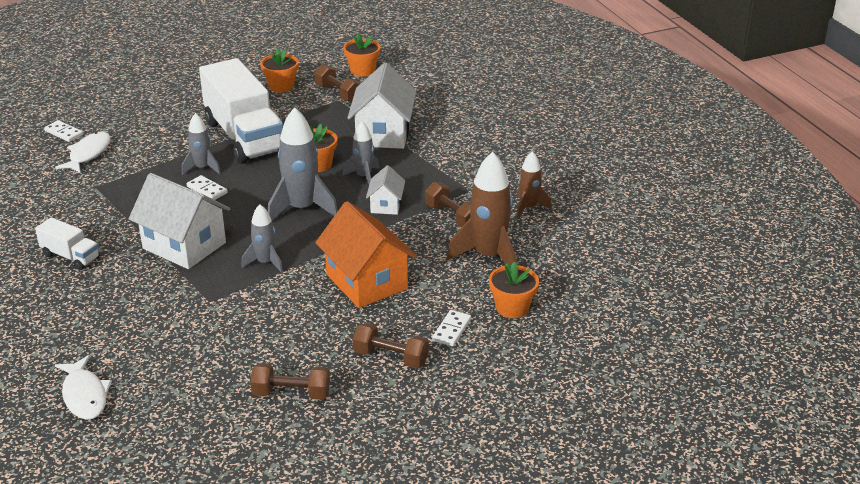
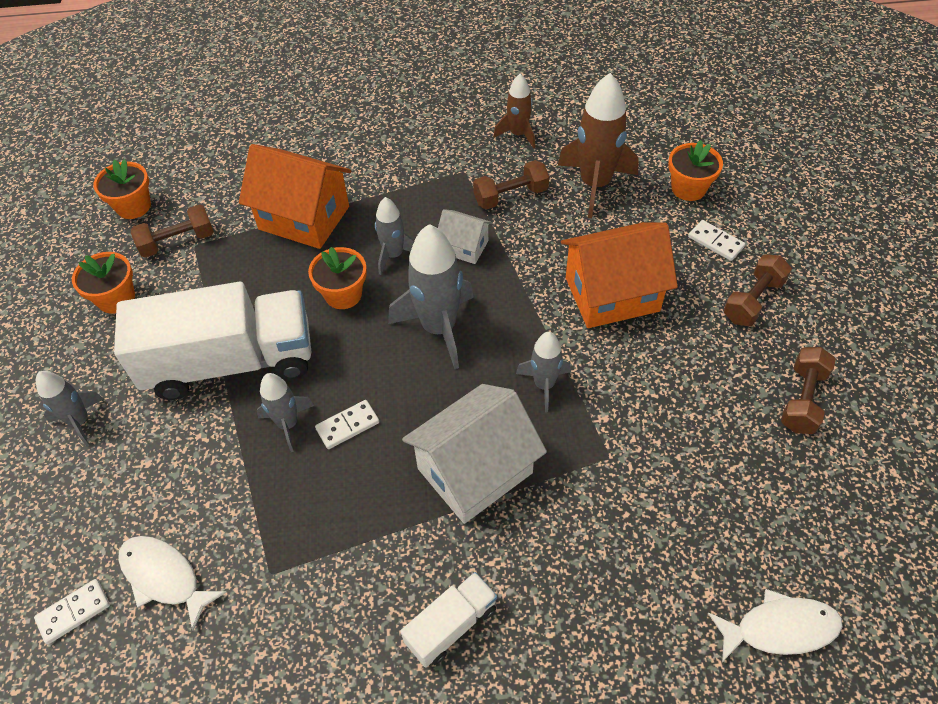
camera: 70 degrees left, 20 degrees up
(185, 100) = (80, 421): none -> grey rocket
(383, 133) = (304, 218): white house -> orange house

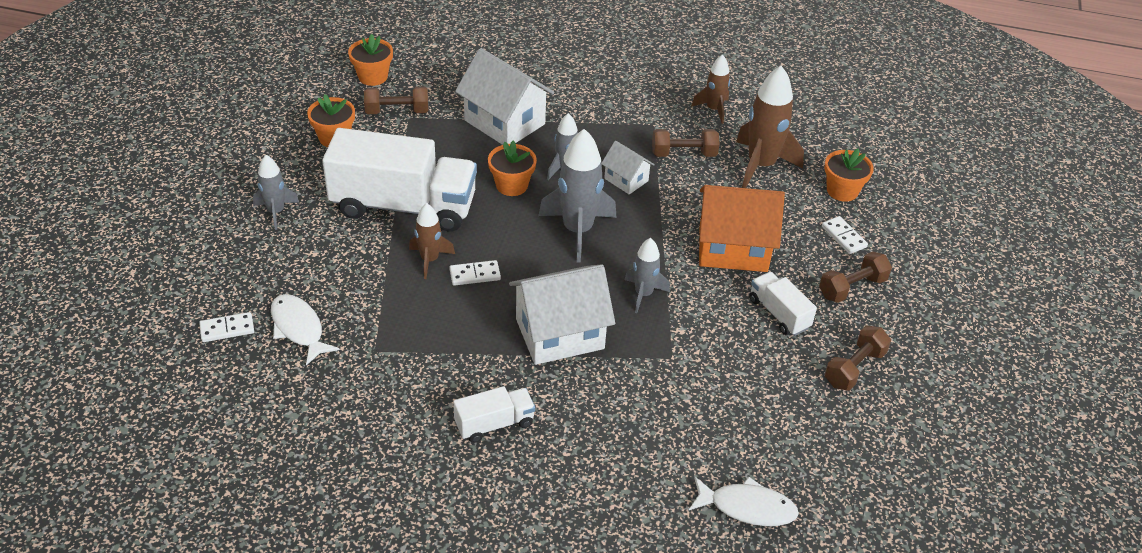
camera: 15 degrees right, 10 degrees down
(288, 424) = (429, 260): grey rocket -> brown rocket
(304, 218) = (504, 122): orange house -> white house
(695, 359) = (779, 313): none -> white truck

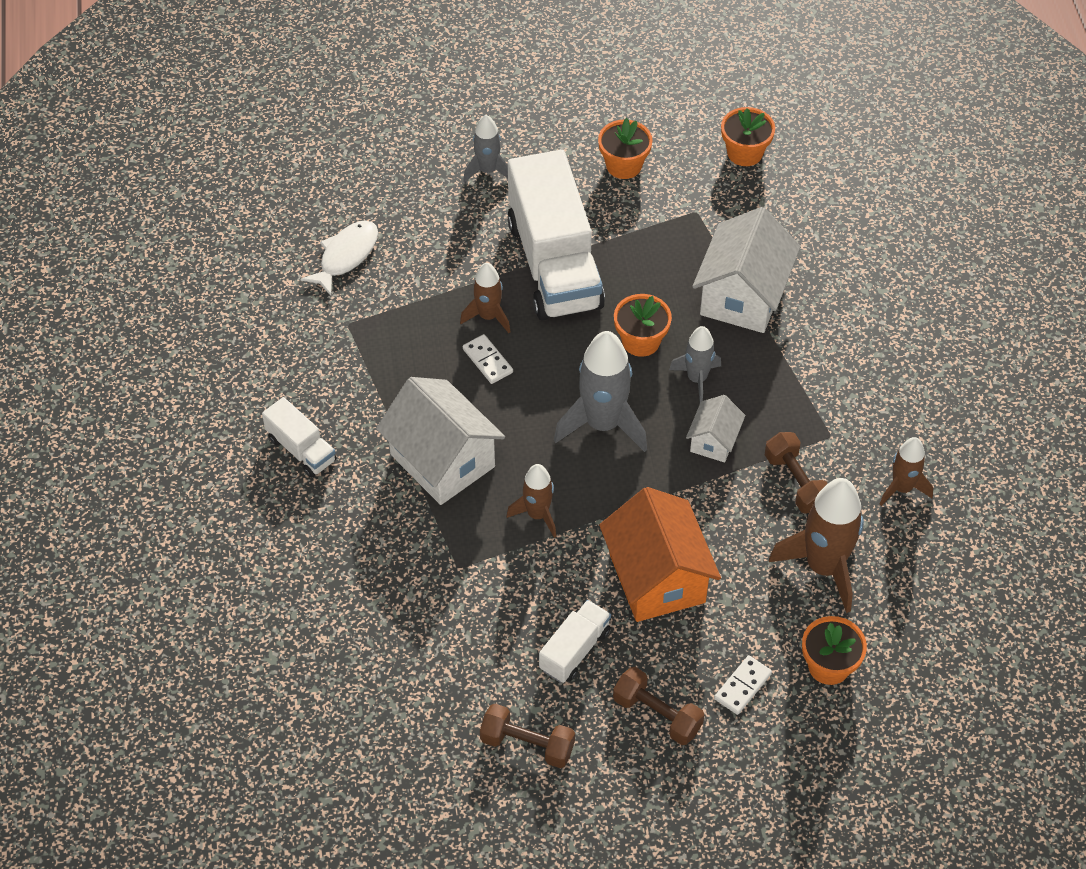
camera: 70 degrees right, 10 degrees up
(227, 329) = (319, 206): white domino -> none
(397, 111) = (699, 197): brown dumbbell -> none
(643, 294) = (537, 514): grey rocket -> brown rocket
(747, 507) = (291, 689): white fish -> none

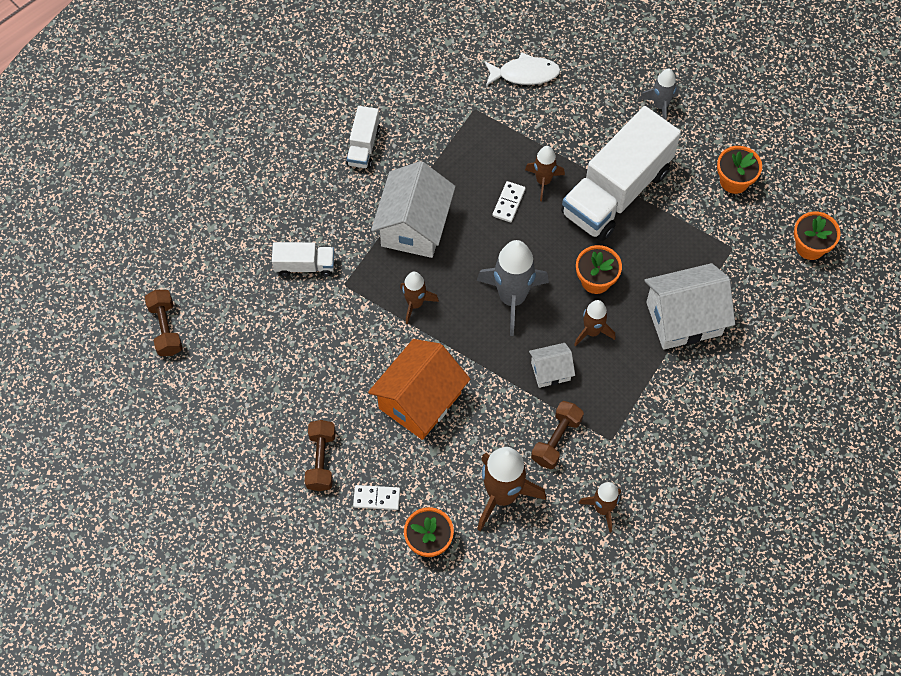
camera: 55 degrees right, 10 degrees up
(527, 744) = (249, 400): brown dumbbell -> brown dumbbell (166, 328)
(575, 650) = (333, 386): white truck -> white truck (305, 265)
(697, 379) = (592, 331): grey rocket -> brown rocket

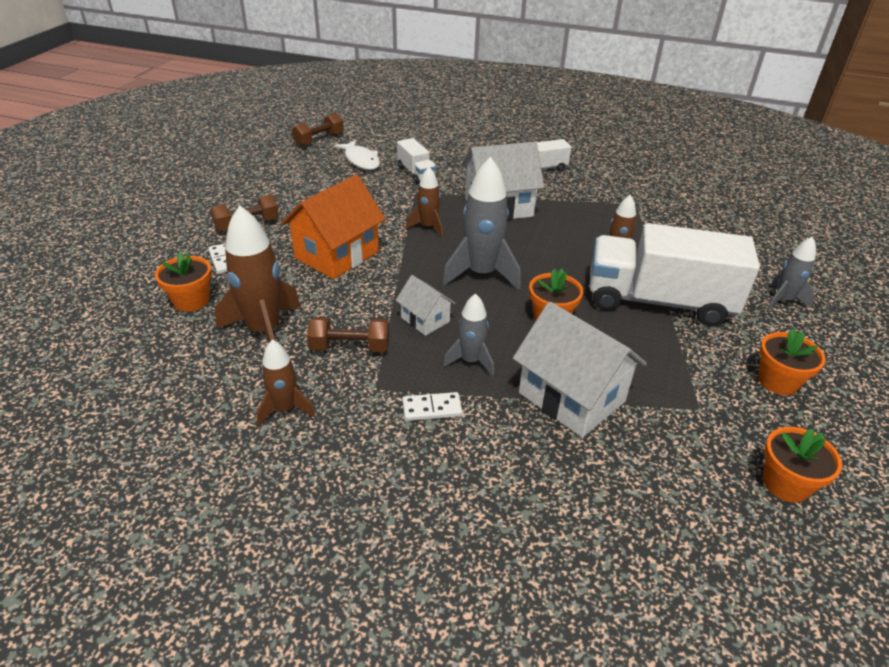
camera: 60 degrees right, 25 degrees down
(420, 400) = (336, 255): orange house -> orange house turned 60 degrees counterclockwise
(508, 203) = (572, 244): white domino -> white domino (432, 408)
(525, 74) = (701, 218): white fish -> white fish (361, 160)
(592, 331) = (492, 333): brown rocket -> none
(615, 363) = (470, 361): none -> grey rocket

